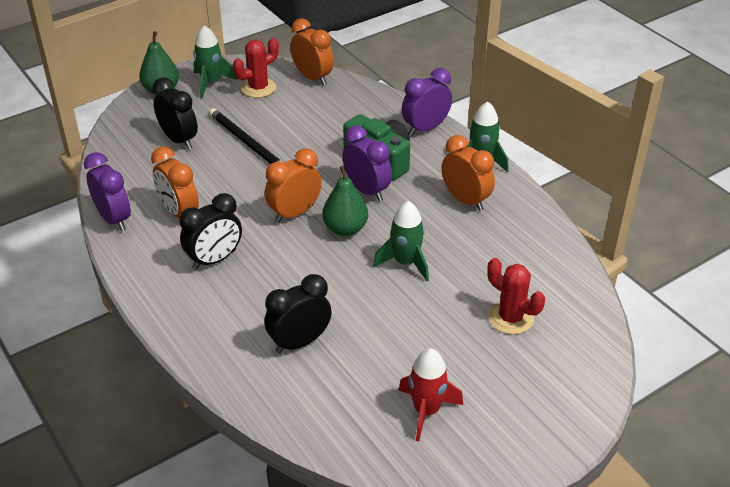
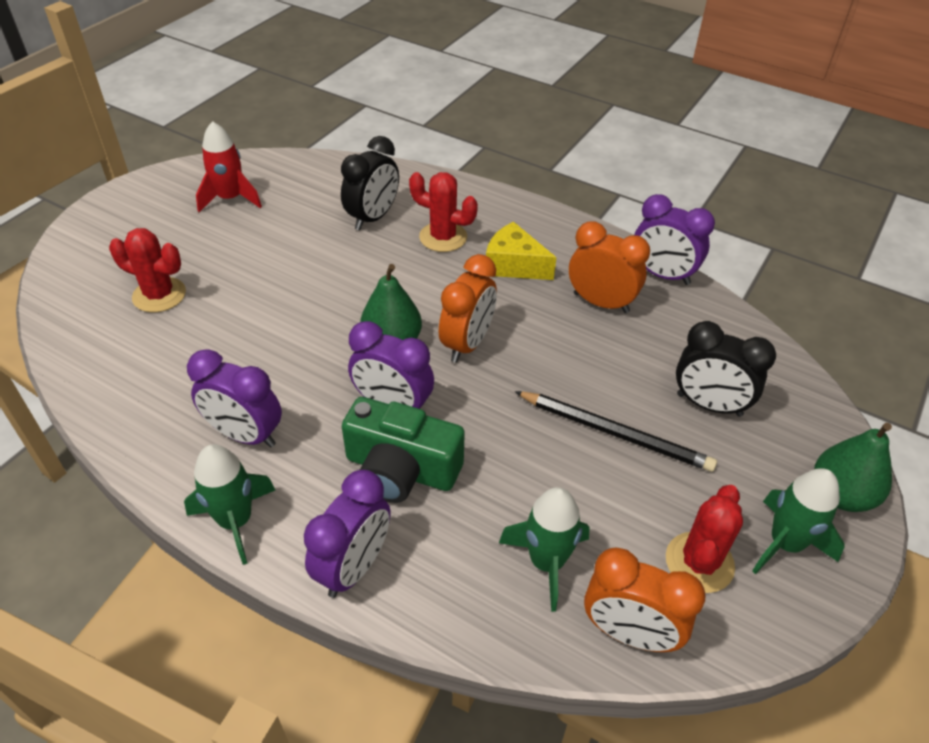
camera: 155 degrees right, 5 degrees up
(214, 260) = (514, 265): black clock -> yellow cheese
(251, 302) = (443, 237): none -> red cactus
(405, 262) = (299, 322): green rocket -> green rocket (546, 562)
(465, 200) = (245, 435): orange clock -> purple clock

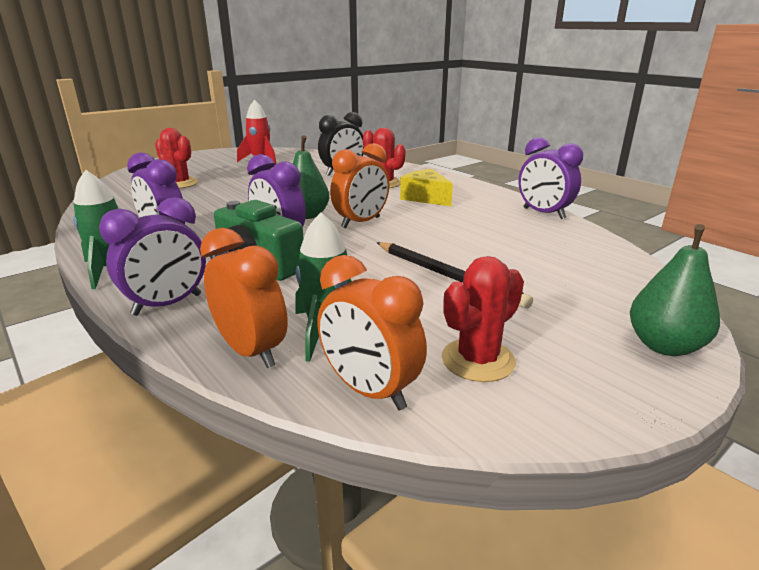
camera: 20 degrees right, 20 degrees down
(601, 303) = (482, 219): orange clock -> orange clock (251, 351)
(709, 405) = (547, 275): black clock -> none
(785, 543) = (582, 366): green rocket -> none

